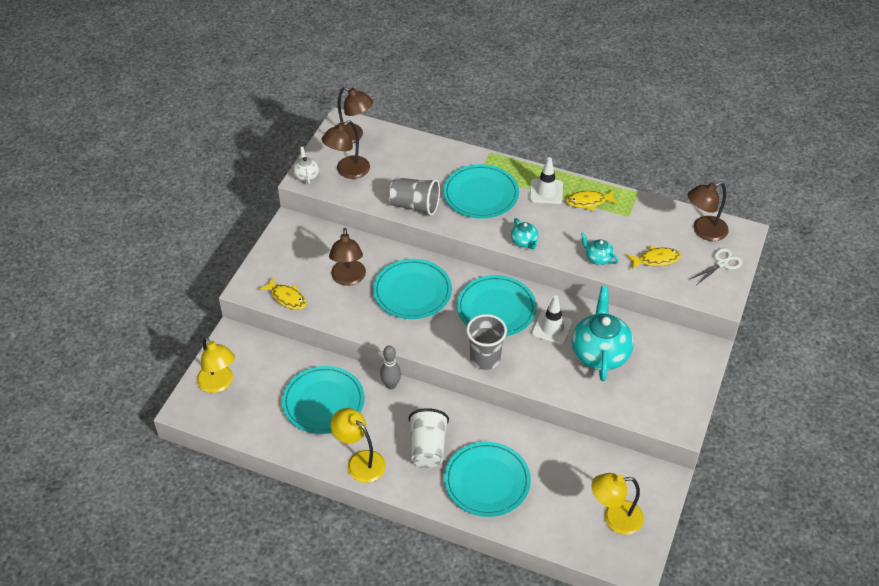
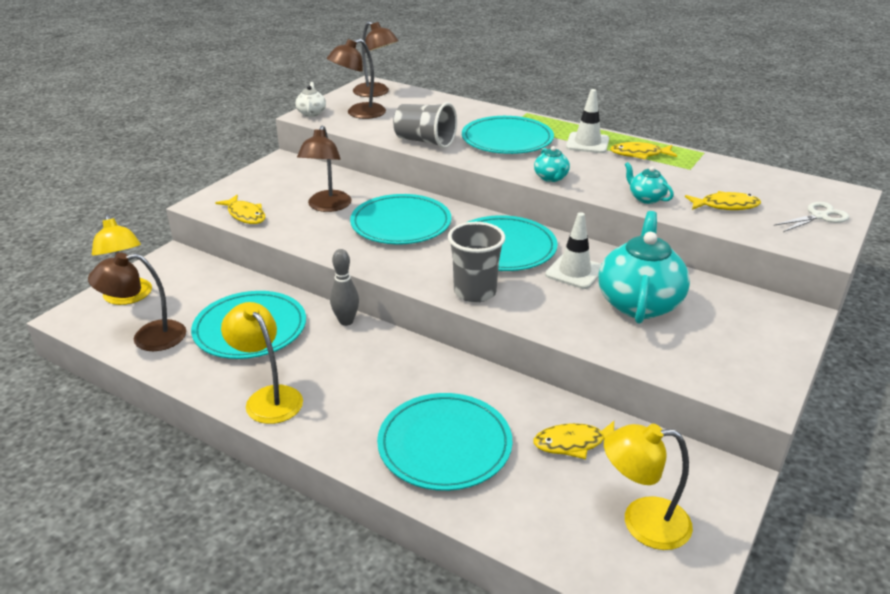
camera: 10 degrees right, 15 degrees down
(428, 448) = (370, 394): white cup -> none
(567, 468) = (573, 443): none -> yellow fish
(704, 231) = (791, 188): brown lamp -> brown lamp (148, 338)

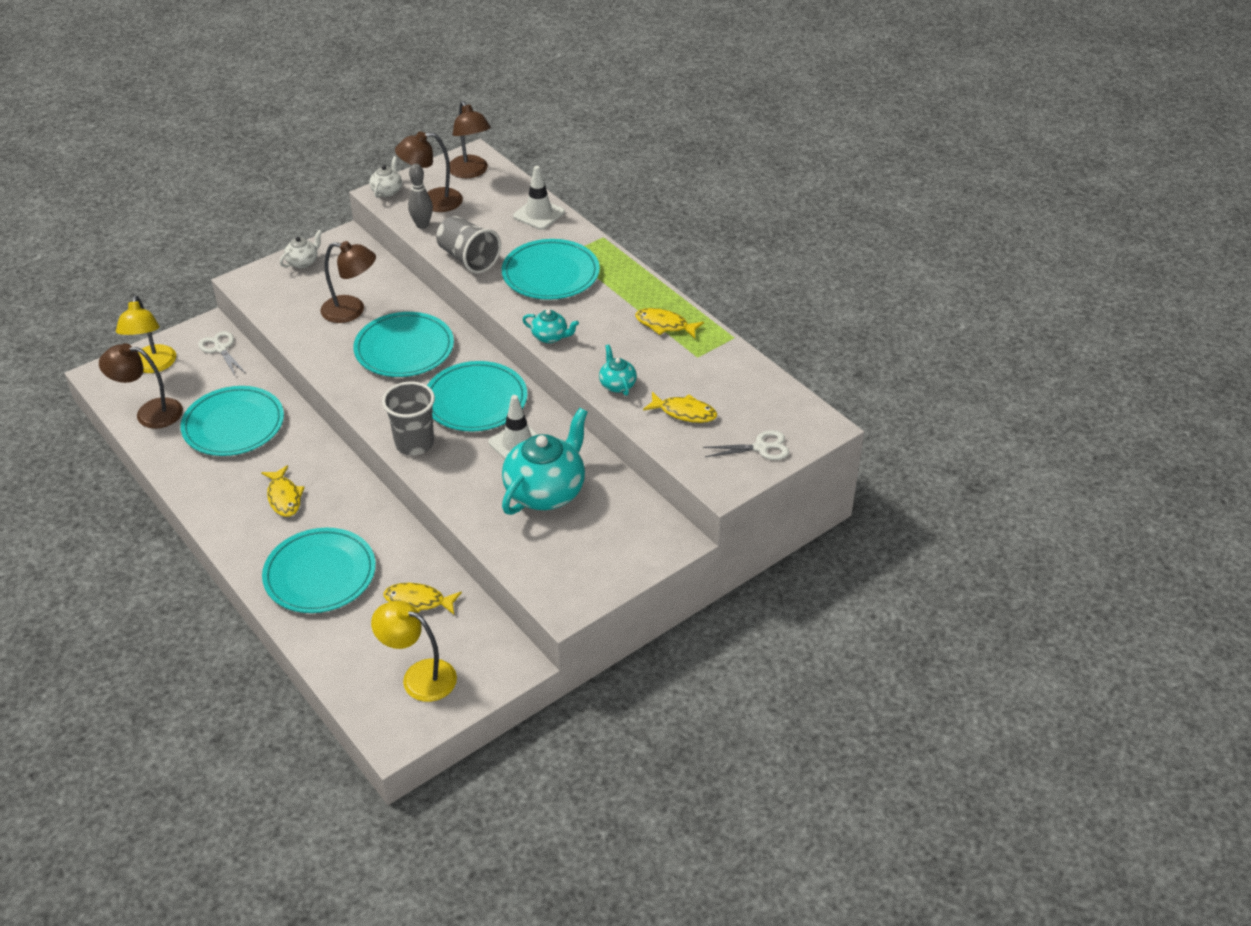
camera: 20 degrees right, 10 degrees up
(196, 270) = (221, 349): none -> white scissors
(245, 215) = (274, 304): yellow fish -> yellow fish (284, 497)
(253, 182) = (303, 262): none -> white teapot
(268, 398) = (213, 496): yellow lamp -> none
(327, 206) = (352, 311): brown lamp -> brown lamp turned 105 degrees counterclockwise
(346, 321) = (315, 437): grey bowling pin -> grey bowling pin (422, 225)
(551, 178) = (550, 337): turquoise teapot -> turquoise teapot turned 75 degrees counterclockwise
(587, 143) = (626, 297): white traffic cone -> white traffic cone (539, 214)

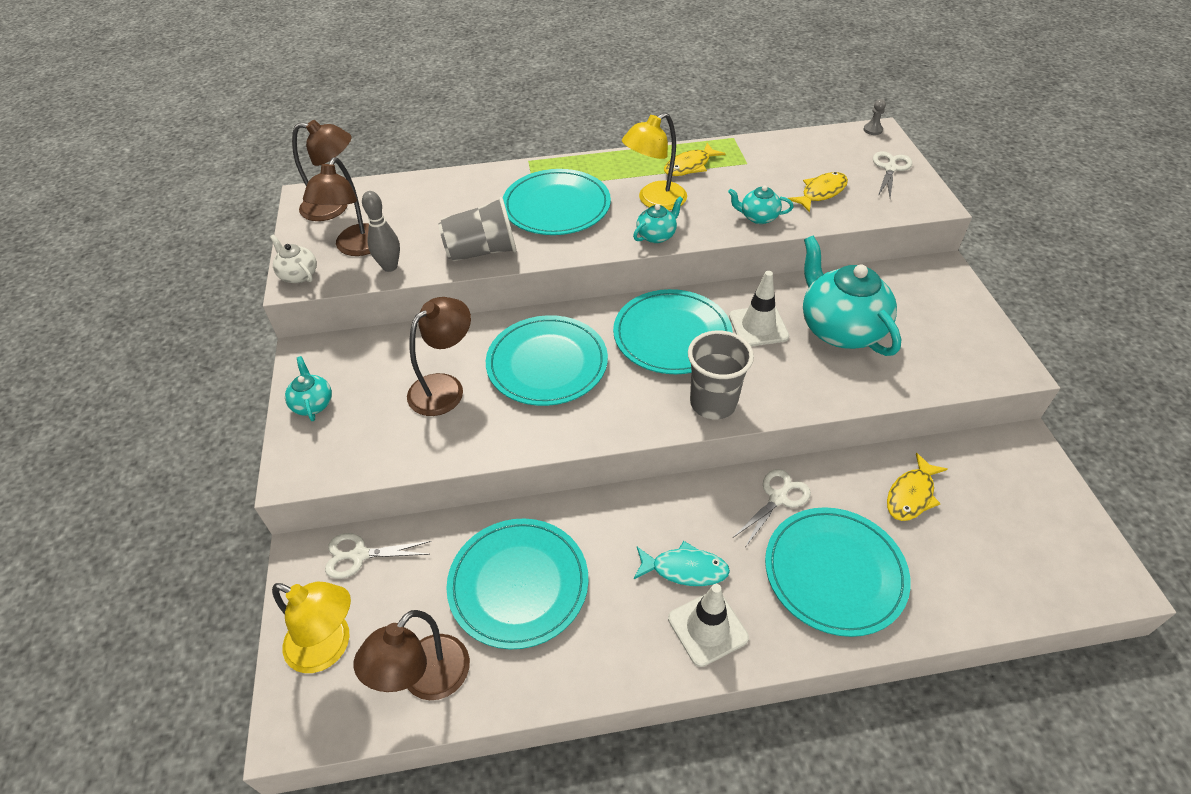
camera: 60 degrees left, 5 degrees up
(284, 497) = (685, 569): yellow fish -> turquoise fish
(303, 262) = (313, 404): white teapot -> turquoise teapot
(373, 527) = (778, 498): none -> white scissors
(419, 676) = (1026, 530): yellow lamp -> yellow lamp (654, 201)
(539, 214) = (454, 186): white traffic cone -> white traffic cone (707, 628)
(824, 422) = (872, 130): none -> grey pawn

